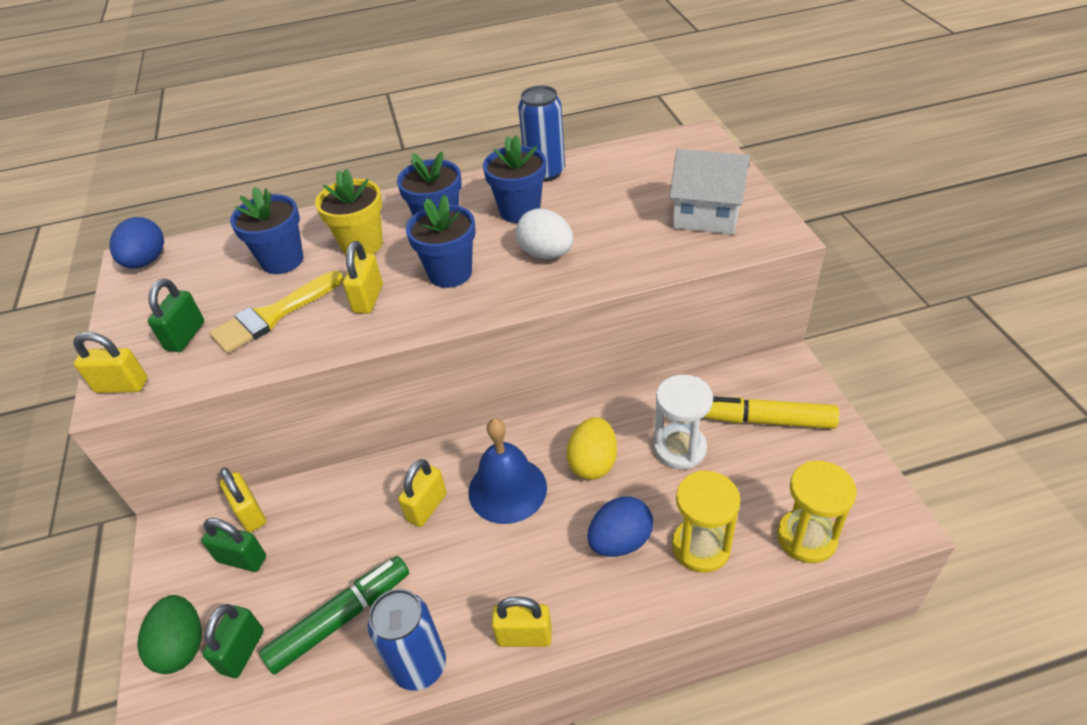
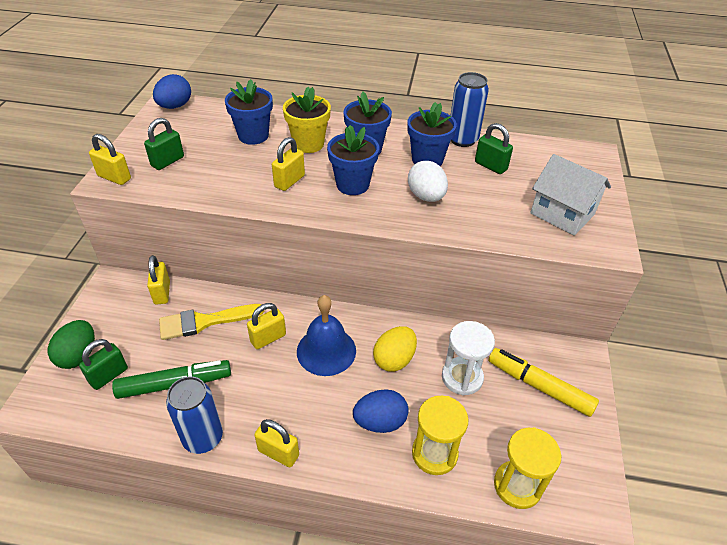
camera: 20 degrees right, 0 degrees up
(242, 559) = (141, 319): green padlock -> green padlock (490, 166)
(273, 315) = (225, 169): yellow brush -> yellow brush (205, 321)

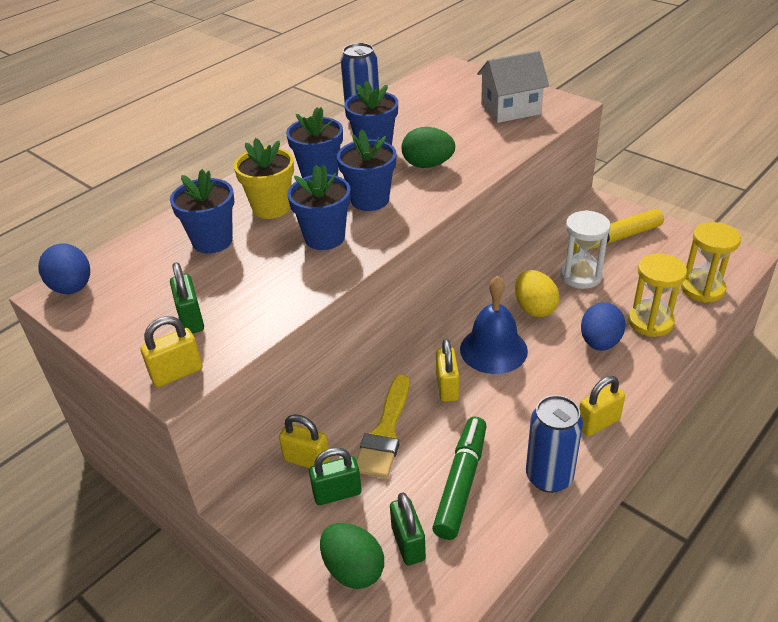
camera: 55 degrees left, 5 degrees down
(289, 181) = (324, 238): yellow padlock -> blue flower pot
(426, 196) = (428, 165): white egg -> green egg
(490, 166) = (416, 118): green padlock -> green padlock (337, 493)

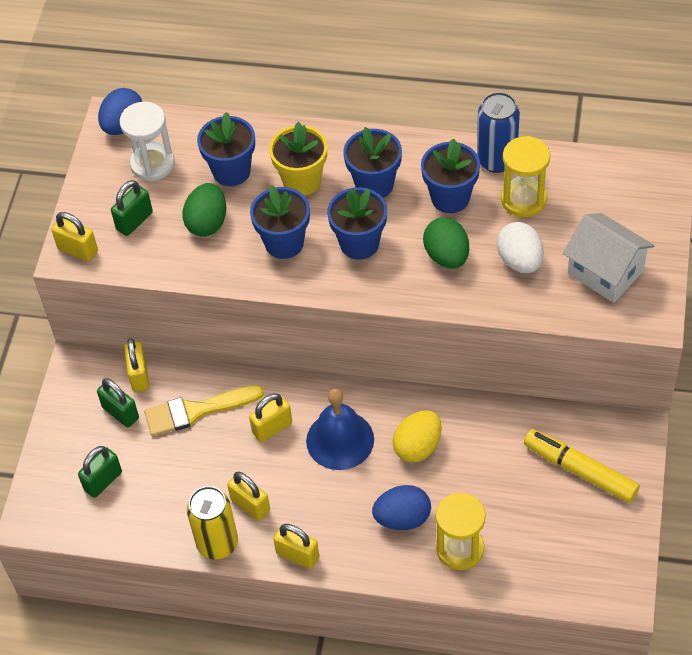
camera: 60 degrees right, 15 degrees up
(353, 569) = (63, 459): green egg -> green egg (207, 223)
(461, 483) = (176, 487): green marker -> none
(466, 137) = (520, 261): none -> white egg
(521, 435) = (250, 505): none -> yellow padlock
(549, 477) = (217, 543): blue can -> yellow can
(581, 276) = (494, 464): white hourglass -> white hourglass (152, 164)
(702, 289) = (543, 577): yellow hourglass -> yellow hourglass (523, 200)

